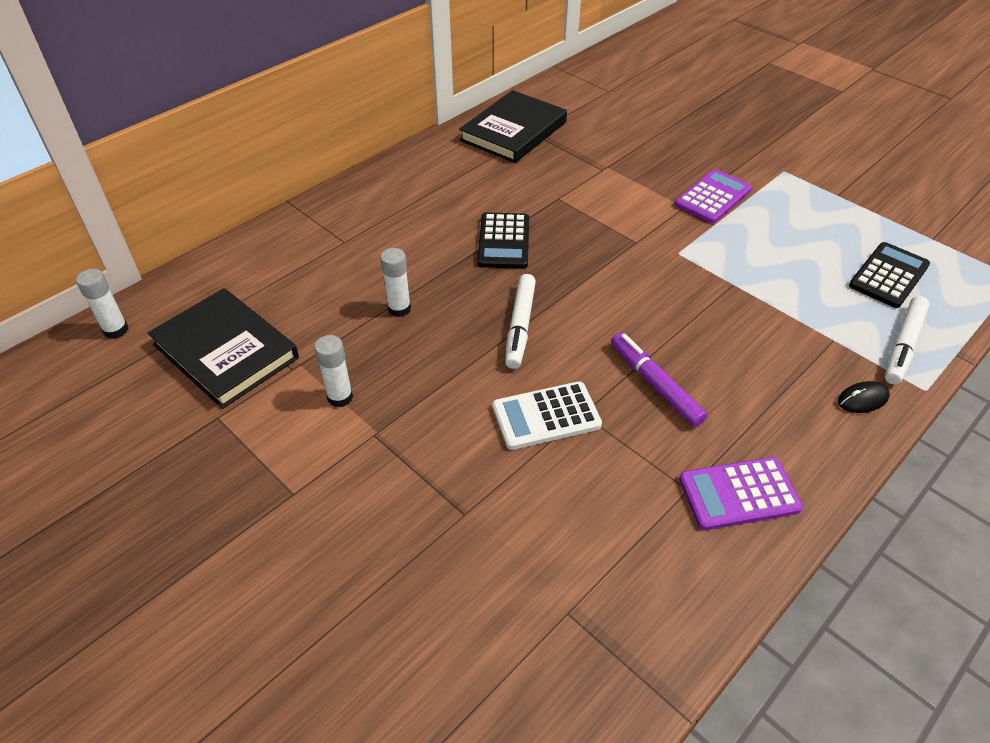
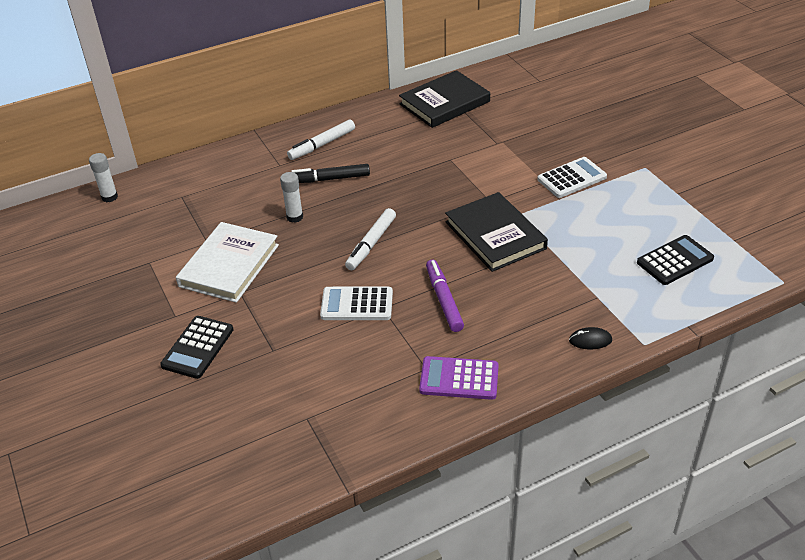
camera: 20 degrees right, 5 degrees down
(225, 351) = (171, 223): black book -> black book (495, 235)
(340, 397) = (229, 265): white glue stick -> white book
(419, 249) = (329, 179): none -> black marker
(504, 241) = (392, 184): black calculator -> black calculator (198, 347)
(712, 197) = (571, 178): purple calculator -> white calculator
(903, 346) = (649, 311): white marker -> white marker (322, 145)

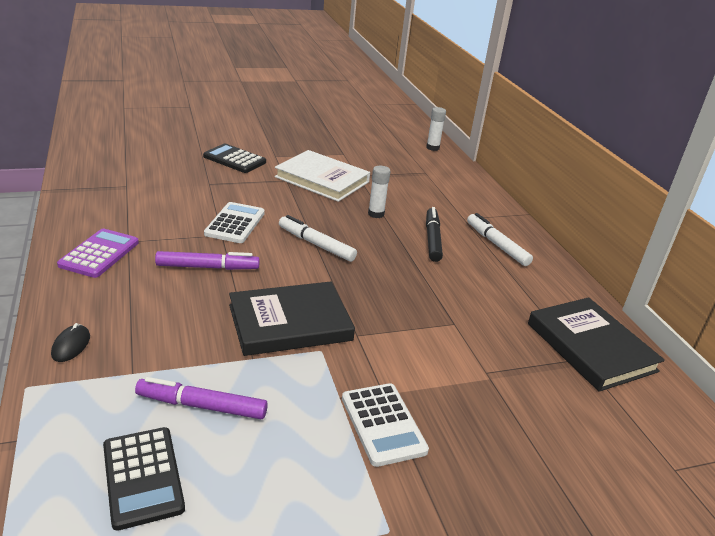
camera: 95 degrees right, 10 degrees down
(606, 254) = (202, 406): none -> purple marker

